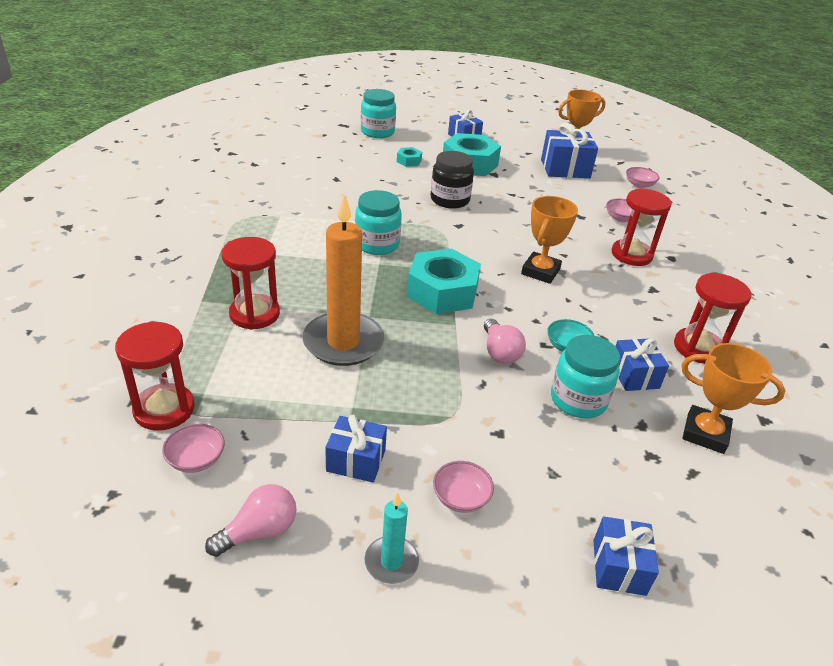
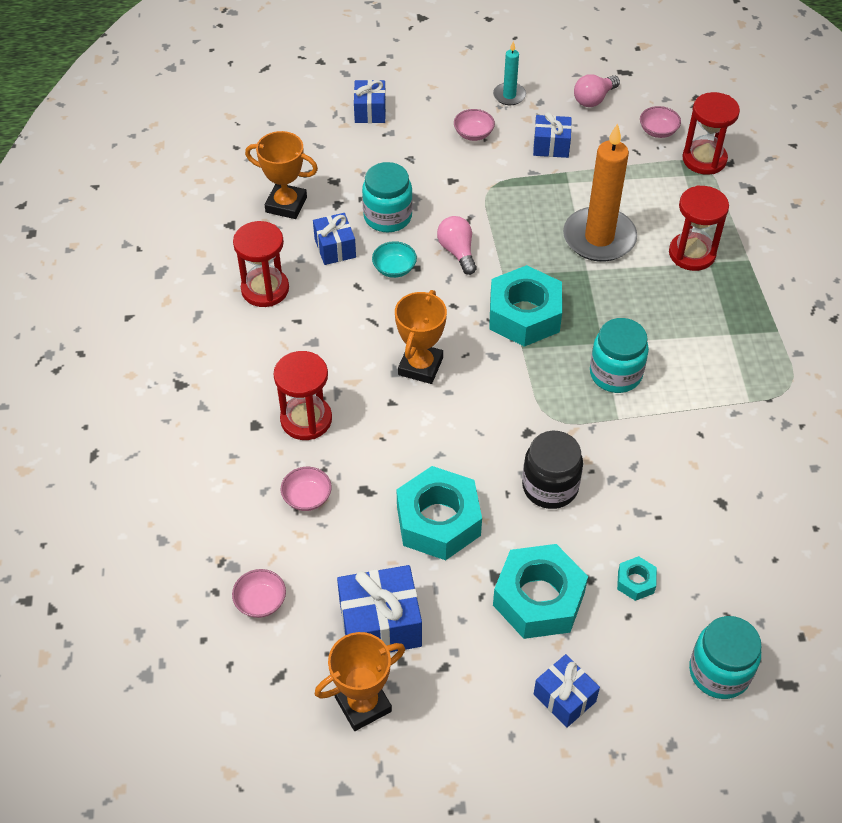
camera: 175 degrees right, 15 degrees up
(529, 197) = (438, 521): none -> turquoise nut

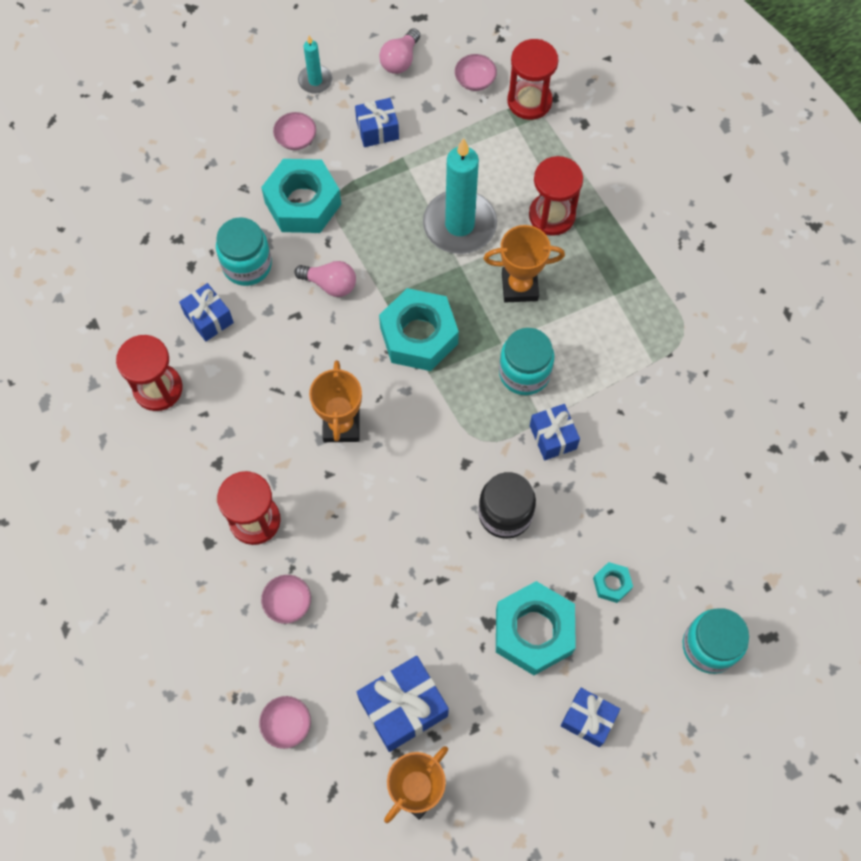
camera: 20 degrees left, 15 degrees up
(286, 205) = (140, 283): orange trophy -> orange trophy (519, 286)
(370, 111) = (182, 142): blue gift -> blue gift (553, 437)
(394, 268) = (276, 323): turquoise bowl -> none
(438, 521) = (417, 585): turquoise nut -> turquoise nut (303, 203)
(457, 252) = (330, 284): pink light bulb -> pink light bulb turned 150 degrees clockwise
(599, 238) = (459, 225): orange candle -> turquoise candle

